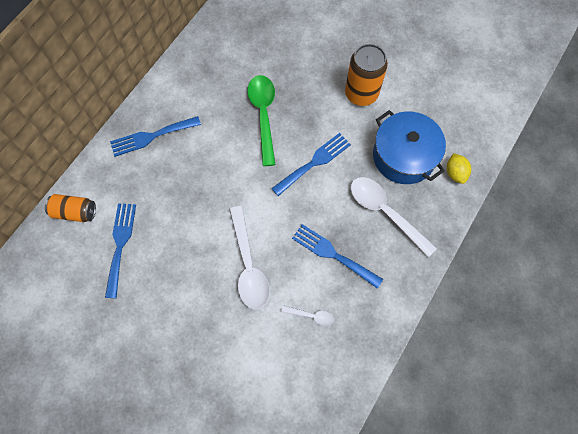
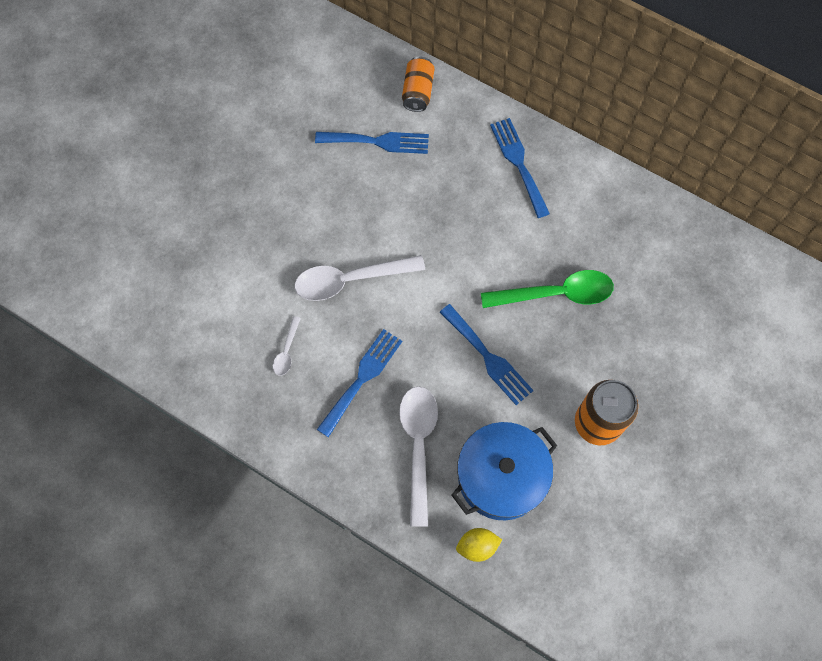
camera: 90 degrees right, 0 degrees up
(385, 212) = (418, 446): white spoon -> white spoon turned 45 degrees counterclockwise

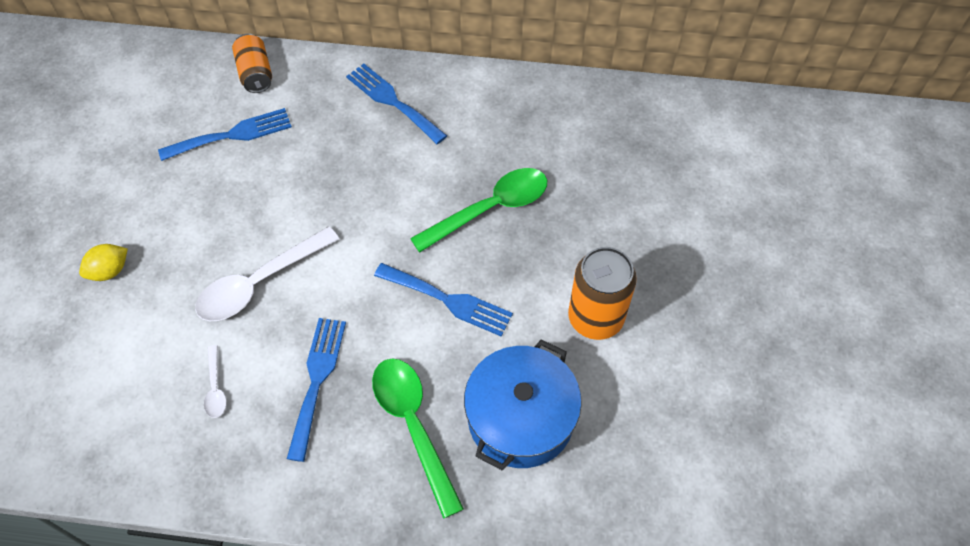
camera: 25 degrees left, 10 degrees down
(418, 446) = (413, 426): white spoon -> green spoon
(477, 546) = (530, 506): yellow lemon -> yellow lemon (109, 271)

